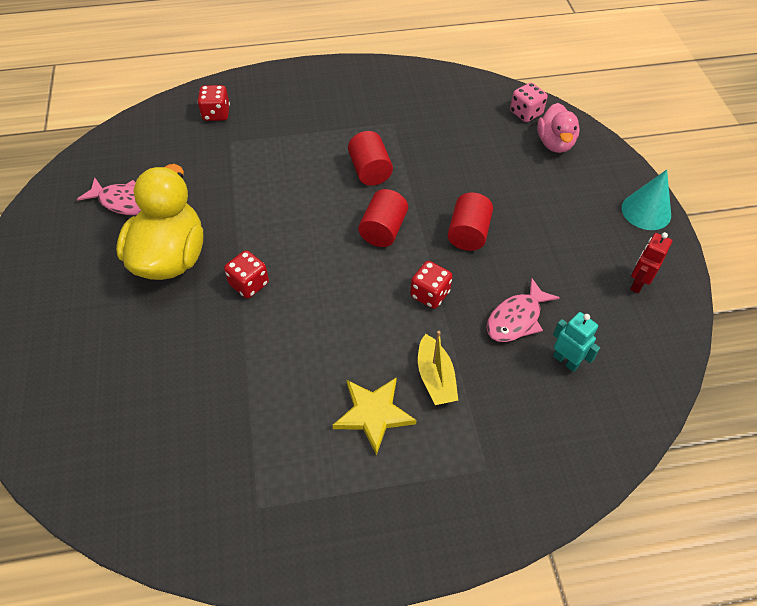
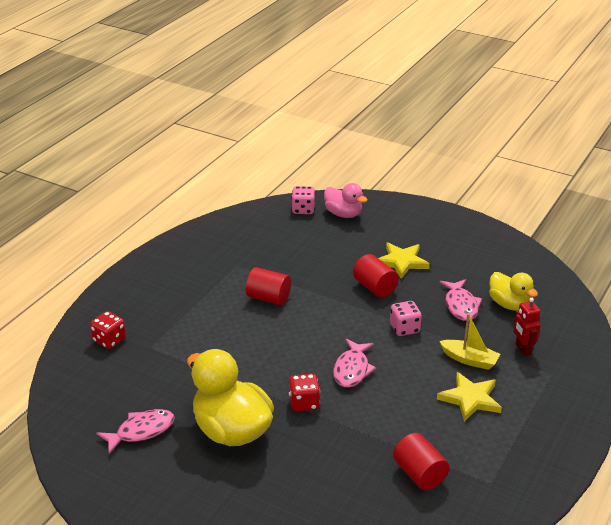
camera: 50 degrees left, 20 degrees down
(328, 290) = (352, 369): none -> pink fish
(383, 230) = (329, 320): red cylinder -> red cylinder (419, 474)
(430, 294) = (404, 328): red dice -> pink dice
(532, 230) = (401, 262): none -> yellow star
(566, 361) = (509, 304): turquoise robot -> yellow duck
(637, 283) = (484, 249): red robot -> red robot (522, 349)
(646, 211) = (437, 215): turquoise cone -> none

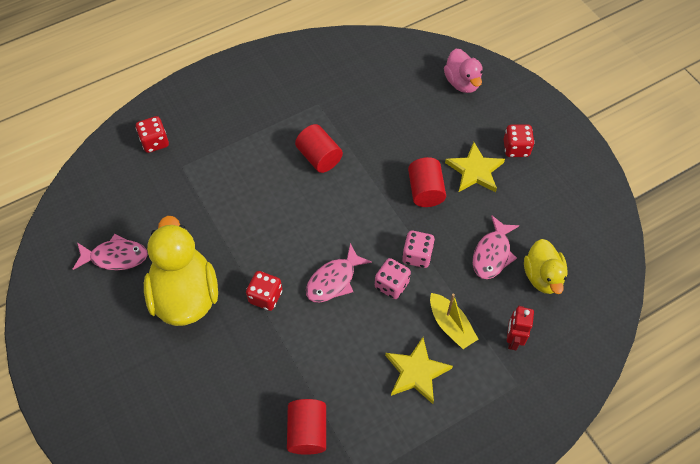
camera: 30 degrees right, 25 degrees up
(303, 209) = (427, 60): pink dice -> pink dice (391, 285)
(420, 238) = (516, 148): none -> red dice

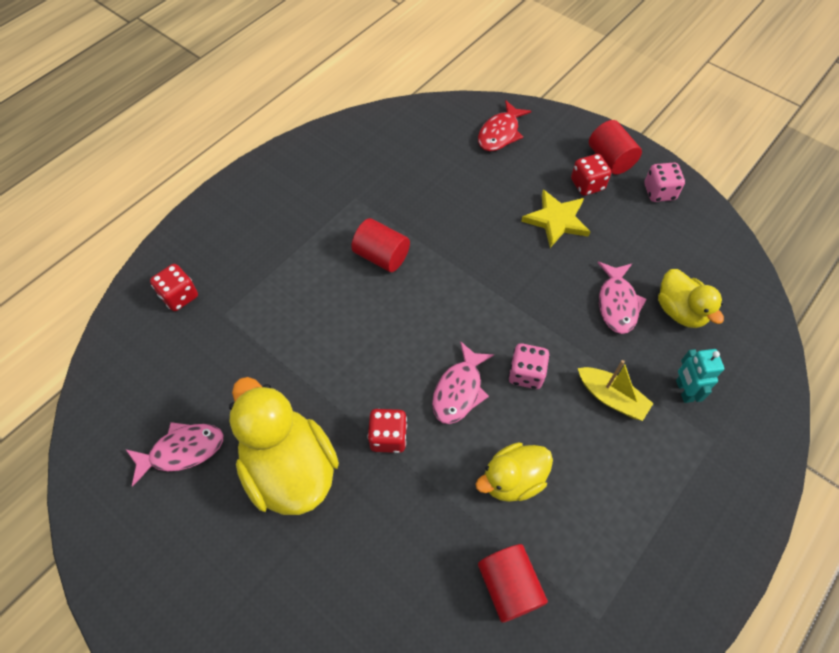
camera: 20 degrees left, 0 degrees up
(344, 359) = (512, 480): none -> yellow duck
(416, 372) = (600, 465): yellow star -> none
(417, 255) = (538, 331): pink dice -> pink dice (659, 192)
(425, 191) = (514, 257): red cylinder -> red cylinder (610, 159)
(462, 83) = (500, 133): pink duck -> red fish
(512, 339) = (684, 390): red robot -> turquoise robot

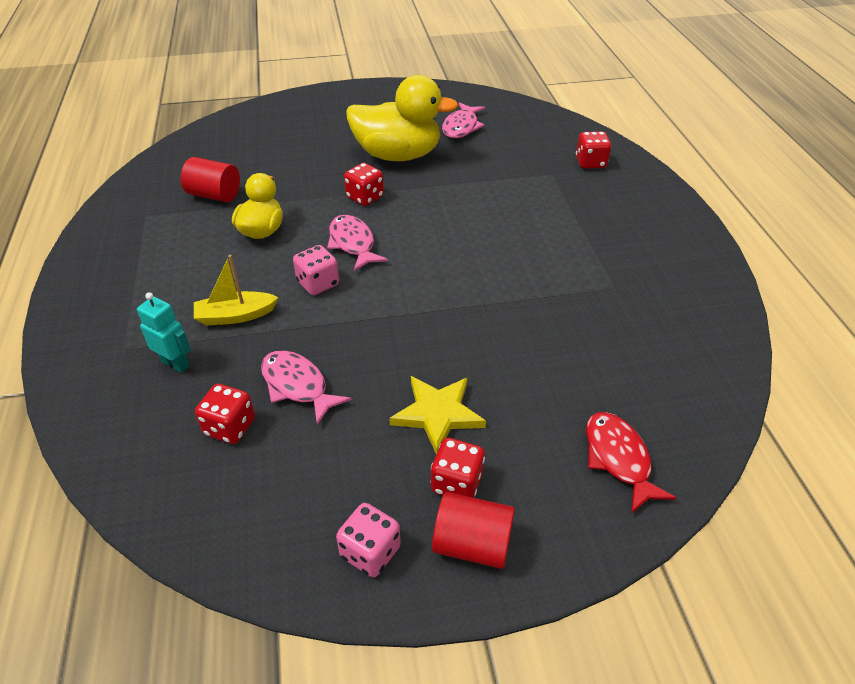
camera: 130 degrees right, 15 degrees down
(381, 256) = (525, 269): red cylinder -> none
(680, 311) = (230, 427): yellow duck -> red dice

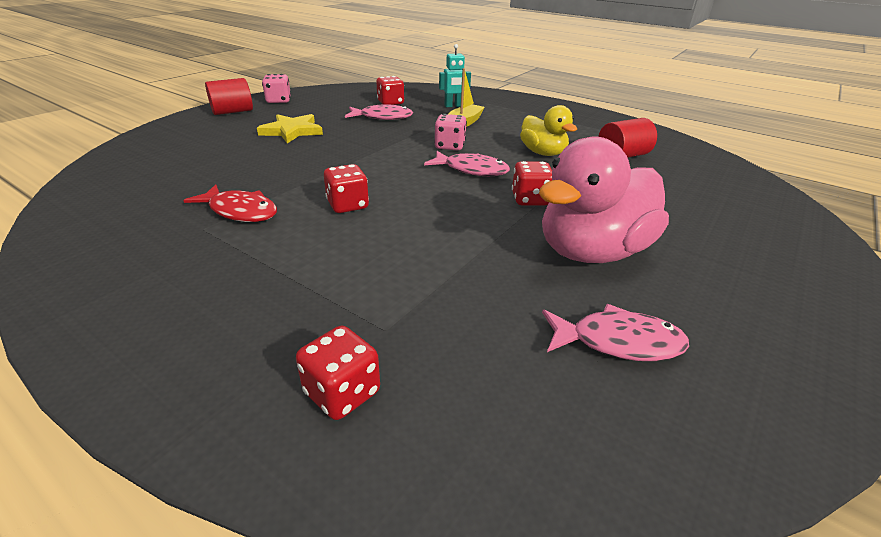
camera: 135 degrees right, 10 degrees down
(398, 155) = (591, 251): yellow duck -> pink duck
(457, 483) = (257, 120): red dice -> red dice (348, 205)
(461, 127) = (618, 342): pink fish -> pink fish turned 120 degrees clockwise
(618, 459) = (160, 148): red fish -> red fish (240, 211)

